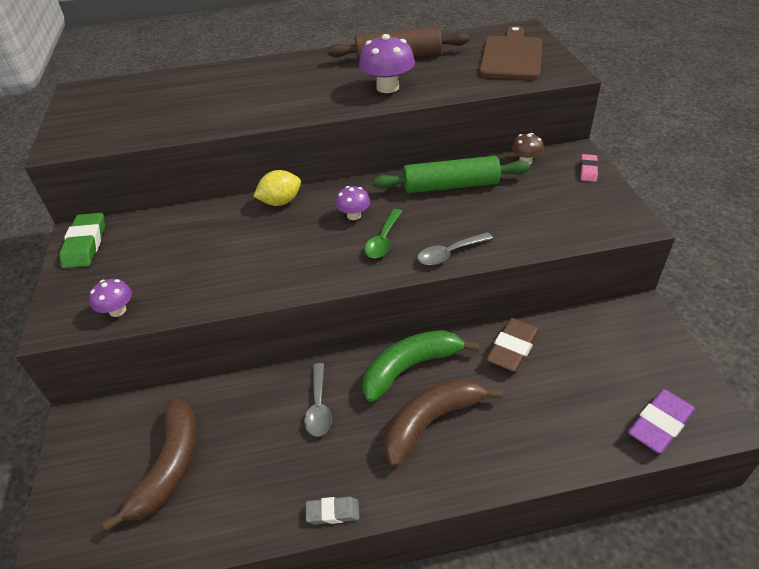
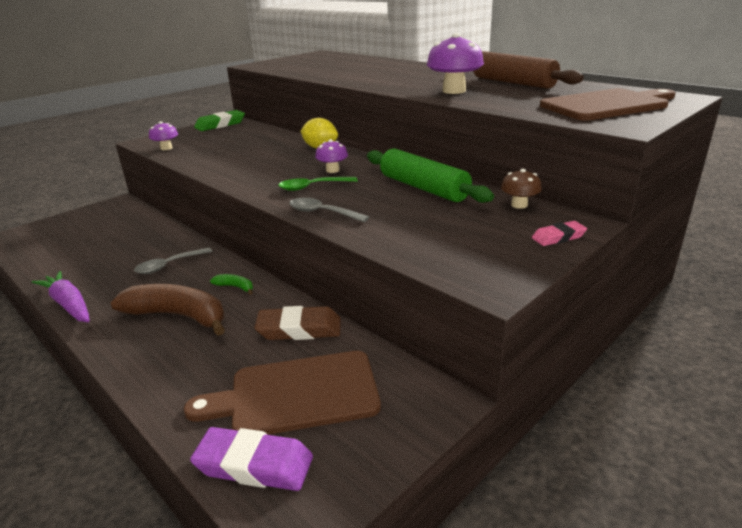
camera: 55 degrees right, 15 degrees down
(170, 466) = (92, 238): brown banana -> none
(333, 512) = (69, 305): grey eraser -> purple carrot
(410, 367) = (235, 287): green banana -> green banana, size x0.43
(596, 378) = (296, 394): none -> brown cutting board

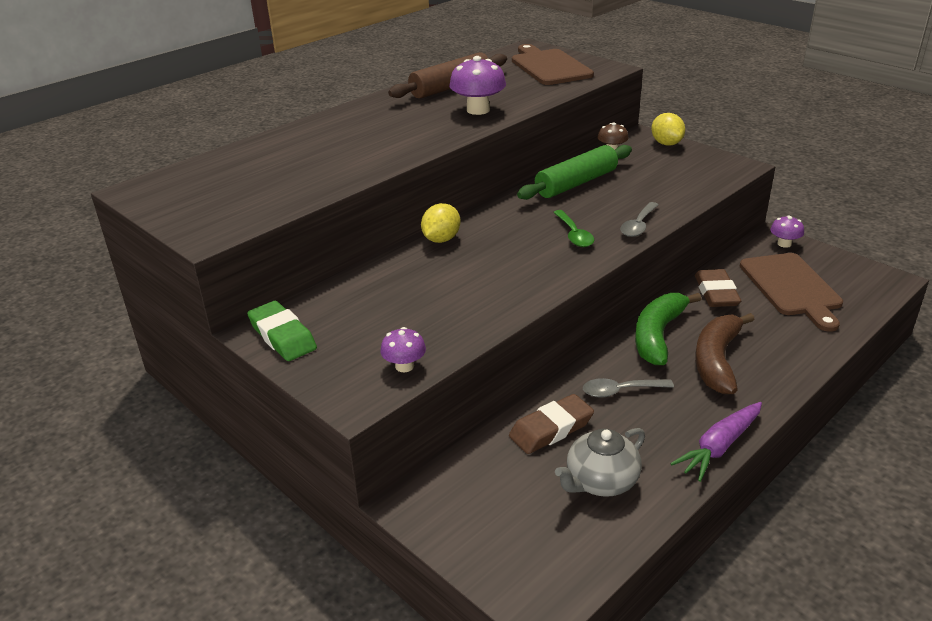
camera: 90 degrees left, 5 degrees up
(81, 255) = (600, 481): none -> grey teapot
(147, 239) = (551, 429): none -> brown eraser
(169, 265) = (620, 391): grey spoon -> grey spoon turned 120 degrees clockwise
(235, 287) = (658, 335): green banana -> green banana, size x2.34
(254, 465) = (859, 296): purple eraser -> none
(332, 170) = (524, 227): purple mushroom -> purple mushroom (784, 244)
(558, 237) = (666, 143): pink eraser -> yellow lemon

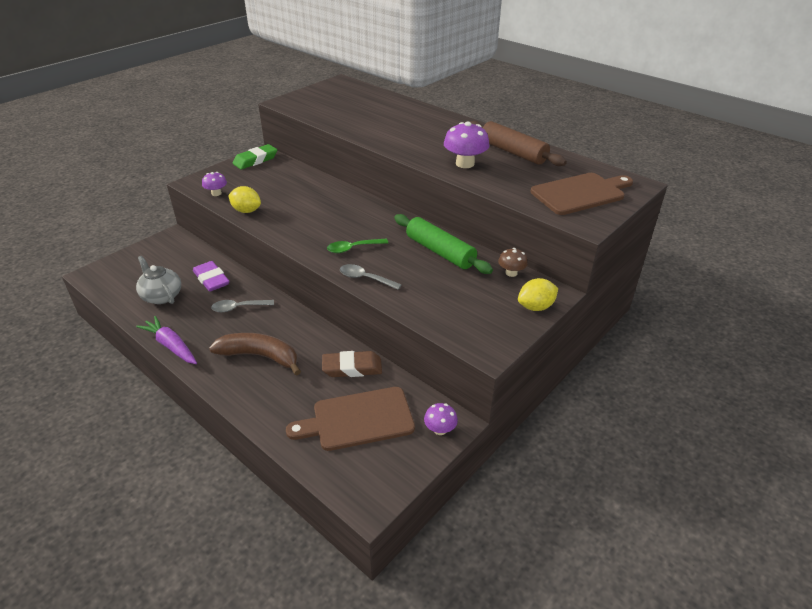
camera: 85 degrees right, 5 degrees up
(441, 239) = (351, 198): yellow lemon -> yellow lemon (246, 211)
(551, 429) = (211, 279): brown eraser -> purple eraser
(620, 391) = (238, 308): grey spoon -> grey spoon turned 90 degrees counterclockwise
(658, 335) = (297, 329): green banana -> none

